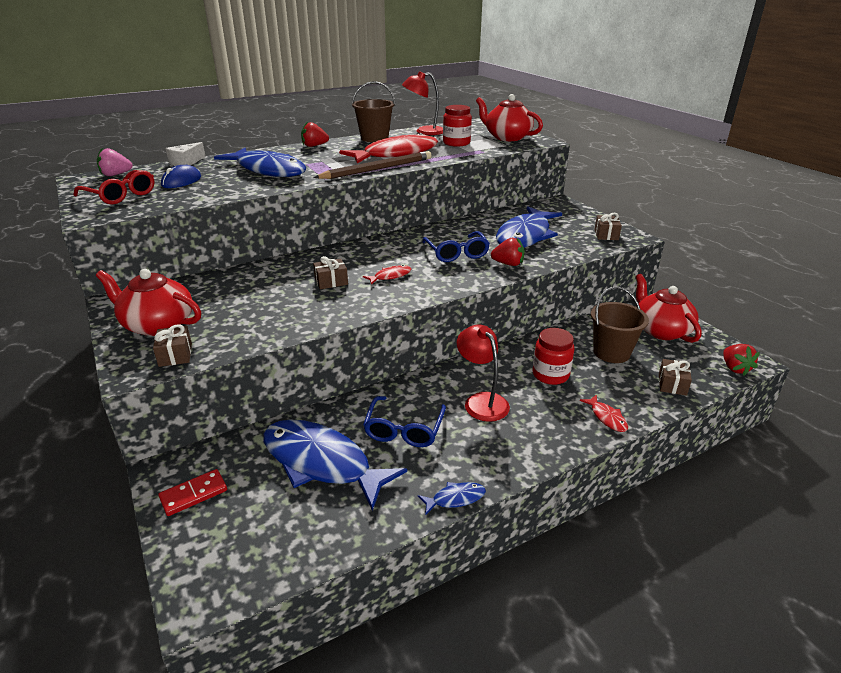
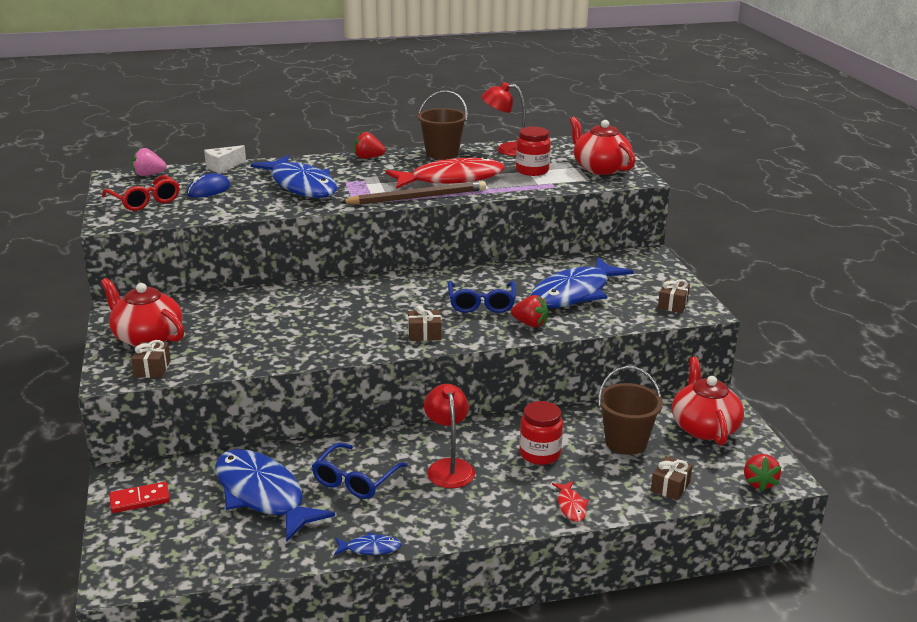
camera: 15 degrees right, 5 degrees down
(331, 282) = (330, 317): brown gift -> brown gift (424, 334)
(390, 276) = (394, 320): red fish -> none

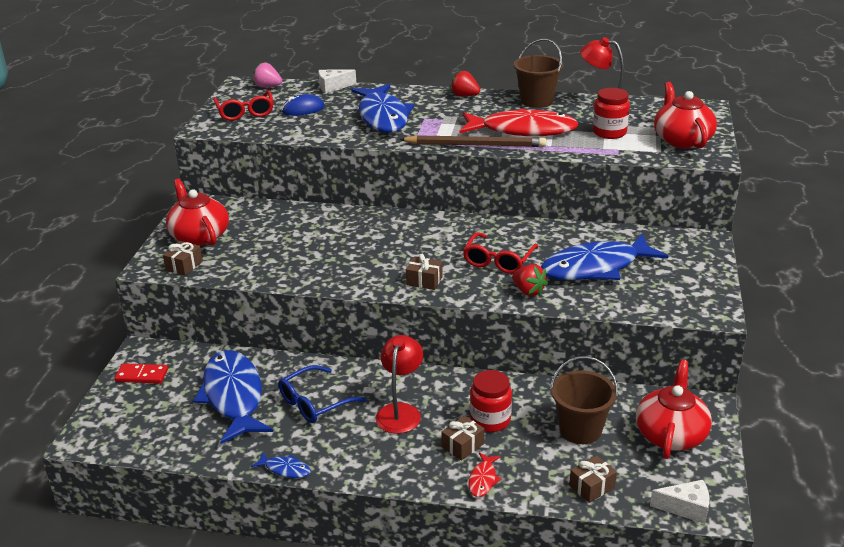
camera: 25 degrees right, 5 degrees up
(481, 303) = (498, 260): blue glasses -> red glasses
(672, 304) = (688, 300): brown gift -> brown gift (462, 445)
(759, 483) = (686, 508): red strawberry -> white cheese

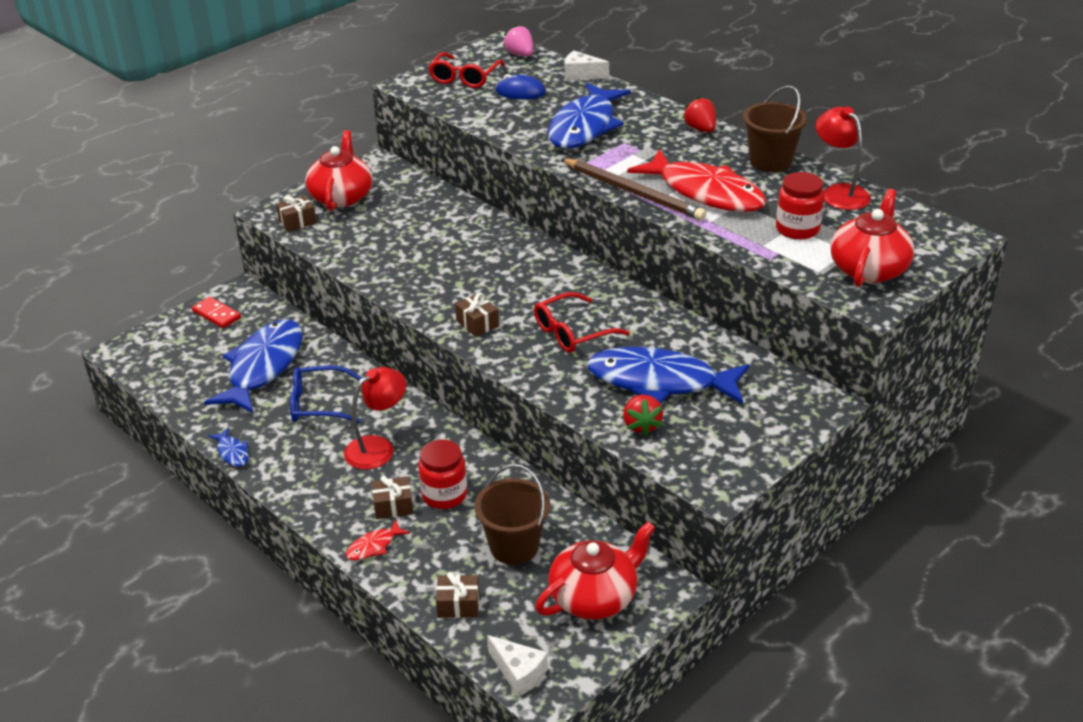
camera: 35 degrees right, 5 degrees up
(528, 291) = (560, 377): red strawberry -> red strawberry (641, 425)

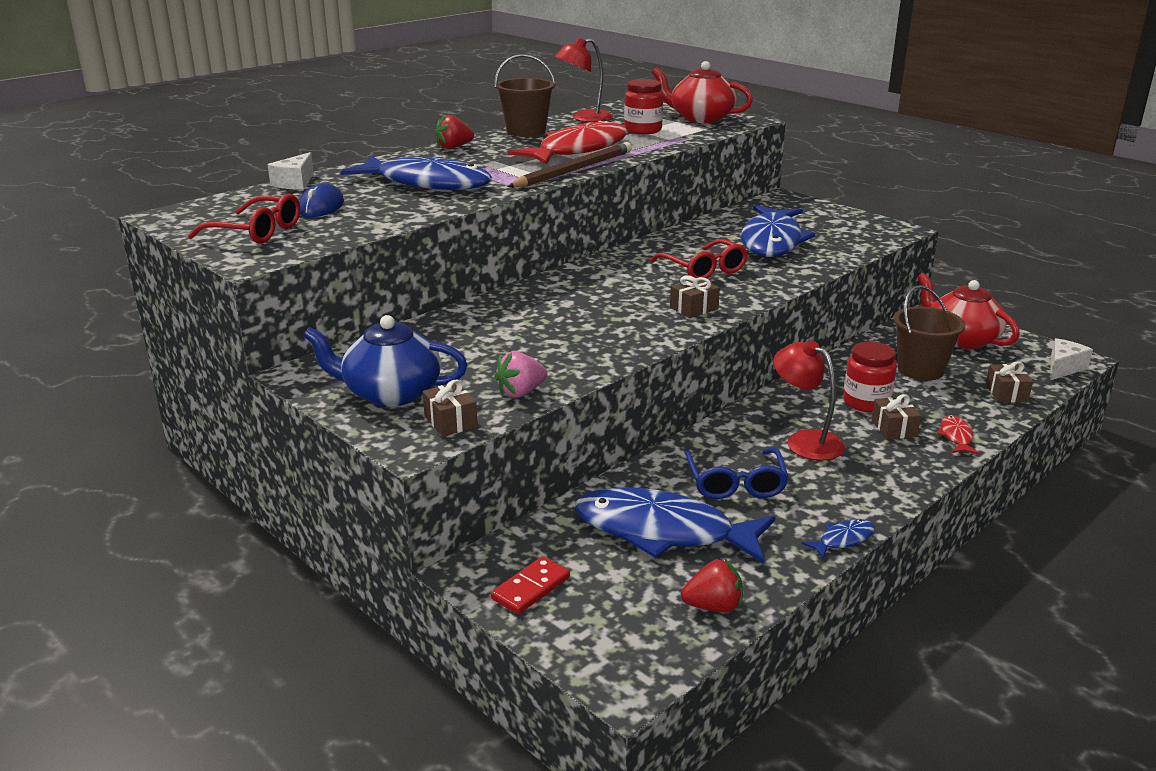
camera: 90 degrees left, 10 degrees down
(341, 196) = (390, 393): red teapot -> blue teapot
(374, 546) = (956, 436): red fish -> red fish turned 135 degrees counterclockwise
(520, 54) = (211, 207): pink strawberry -> pink strawberry (521, 392)
(641, 425) = (834, 249): red strawberry -> red strawberry (713, 606)

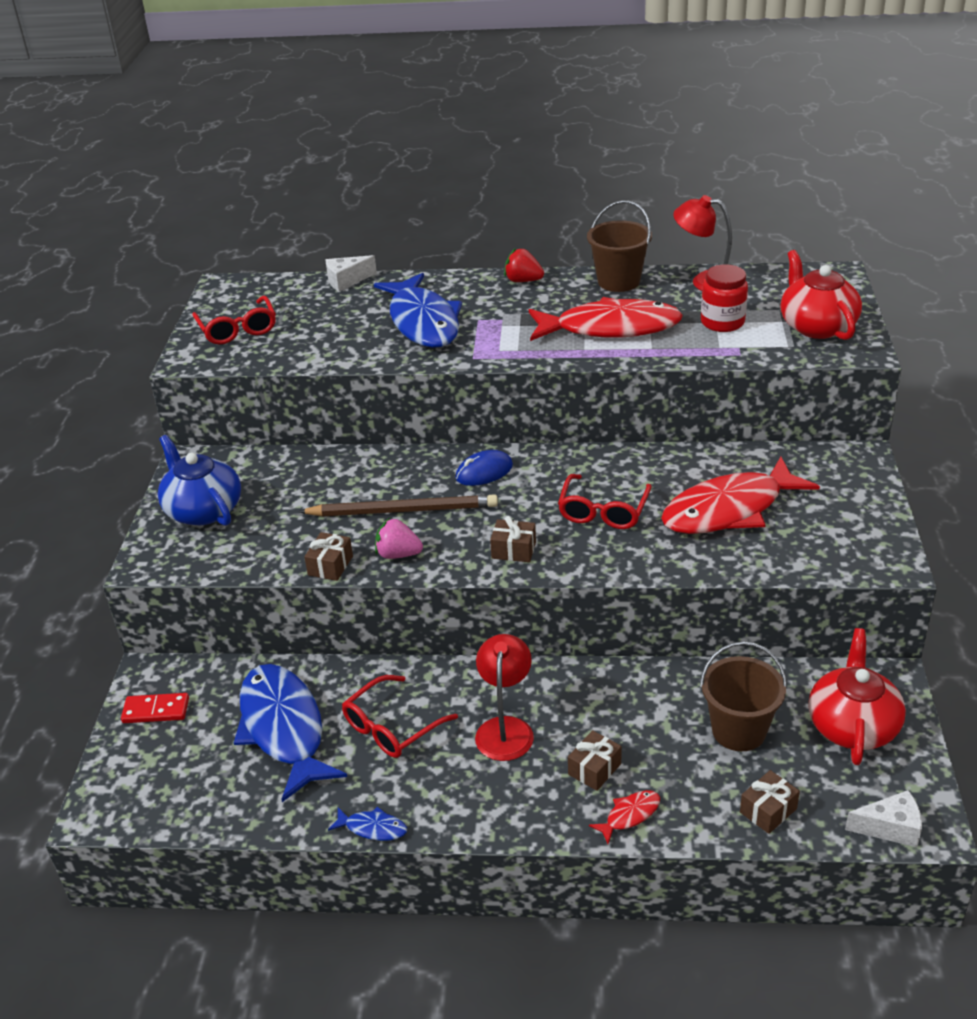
camera: 50 degrees right, 10 degrees up
(321, 207) = (314, 319): blue mouse -> blue mouse (484, 472)
(450, 421) = (192, 557): brown gift -> brown gift (330, 565)
(521, 392) = (265, 558): pink strawberry -> pink strawberry (398, 554)
(574, 170) = (554, 355): brown pencil -> brown pencil (403, 510)
(713, 606) = (216, 806): red strawberry -> none
(735, 483) = (392, 727): blue glasses -> red glasses
(772, 241) = (729, 510): blue fish -> red fish
(866, 402) = (622, 729): red jar -> none

